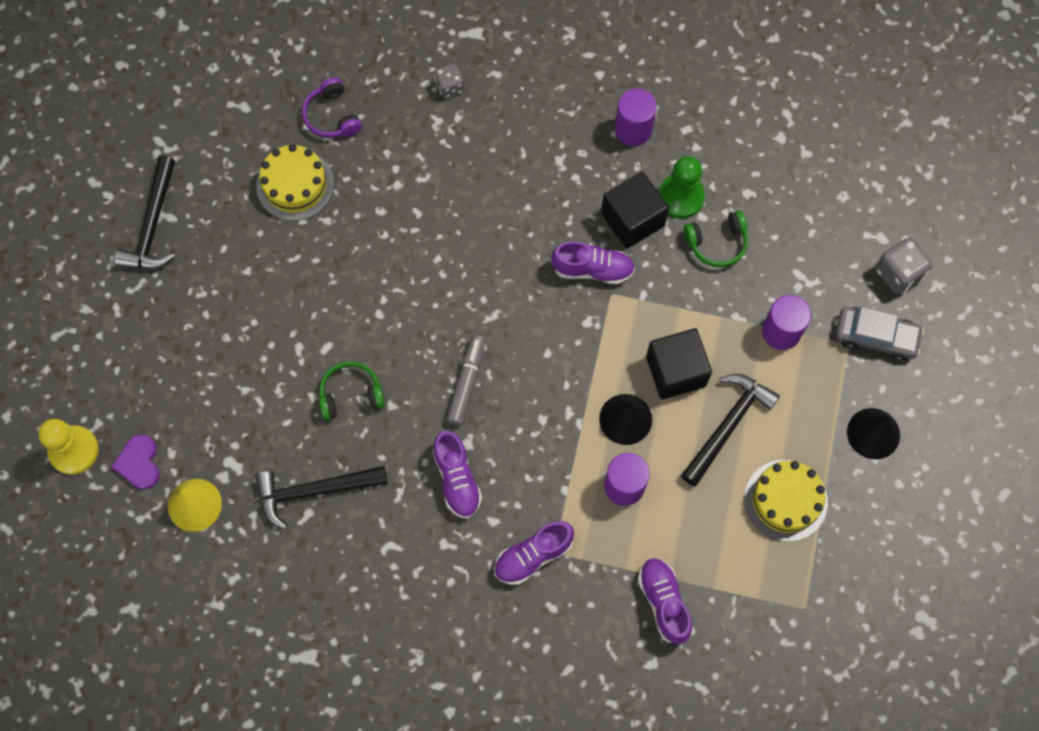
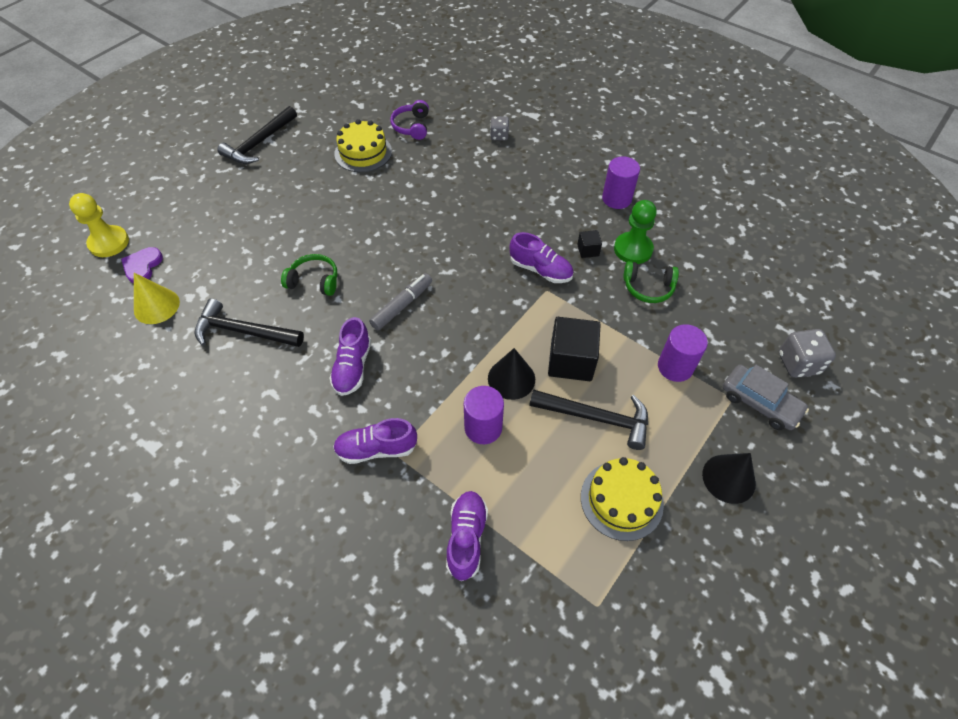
camera: 25 degrees right, 15 degrees down
(632, 220) = (588, 250): black cube -> black cube, size x0.48
(728, 425) = (596, 418): black hammer -> black hammer turned 45 degrees clockwise

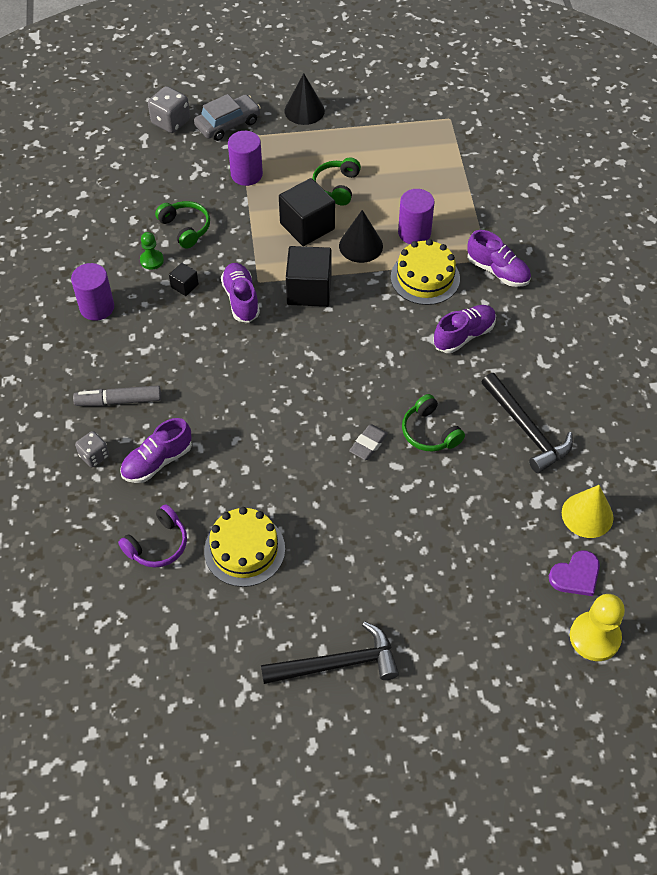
camera: 135 degrees left, 0 degrees up
(348, 246) = (368, 444): none -> grey eraser
(402, 306) = (379, 354): grey marker -> grey marker (119, 401)
(466, 538) = (488, 190): purple shoe -> purple shoe (157, 461)
(504, 312) = (309, 290): none -> black cube
(596, 418) = (336, 187): black hammer -> green headphones
(621, 500) = (378, 144): yellow cake -> yellow cake (425, 278)
(633, 249) = (152, 260): green pawn -> green pawn, size x0.57
(760, 402) = (228, 124): grey car -> grey car turned 60 degrees clockwise

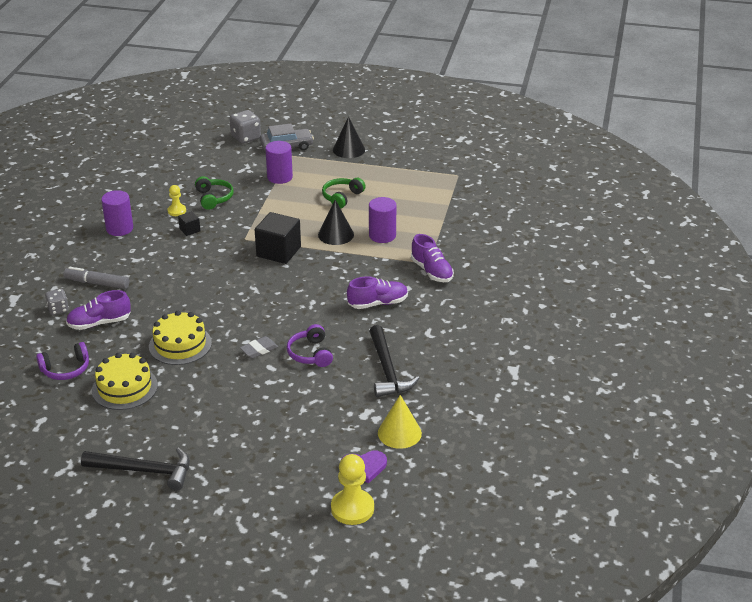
camera: 20 degrees right, 20 degrees down
(152, 260) = (177, 211): green pawn -> yellow pawn
(241, 299) = (225, 246): purple shoe -> none
(307, 226) = (303, 215): black cube -> none
(425, 278) = (372, 263): yellow cake -> yellow cake (180, 345)
(429, 432) = (310, 354): green headphones -> purple headphones

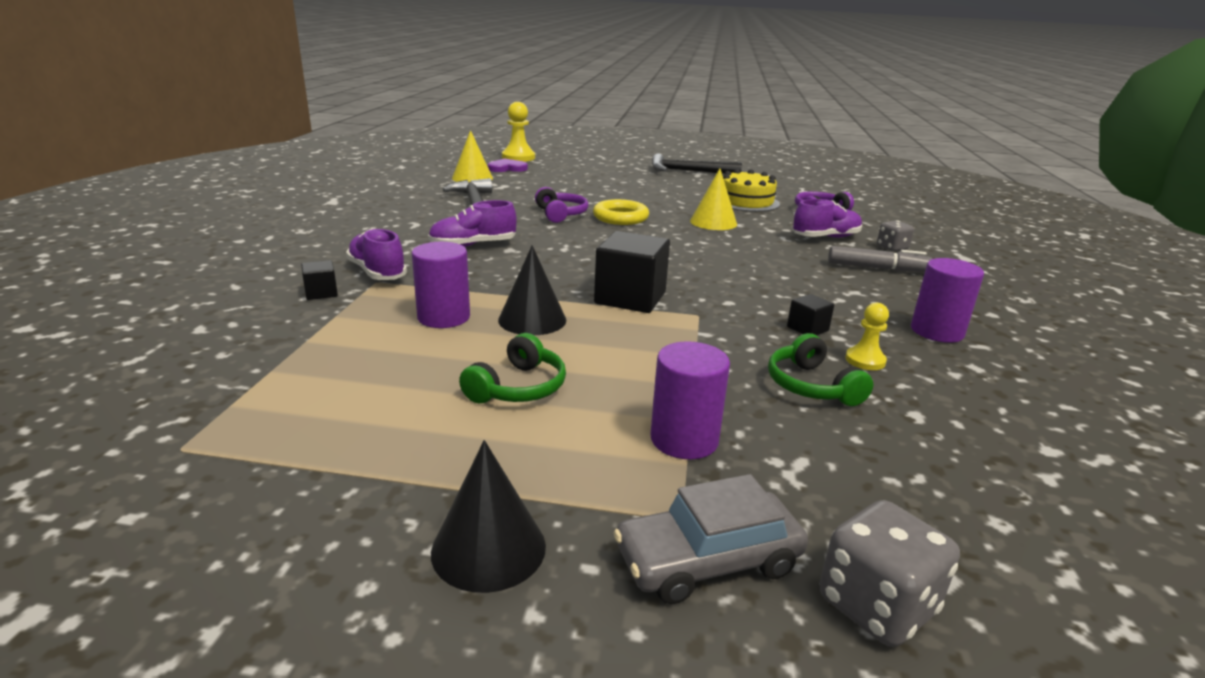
camera: 175 degrees right, 10 degrees down
(180, 345) = (713, 222): yellow cake -> yellow cone
(259, 350) = (620, 217): grey eraser -> yellow ring
(455, 253) = (321, 293): none -> black cube

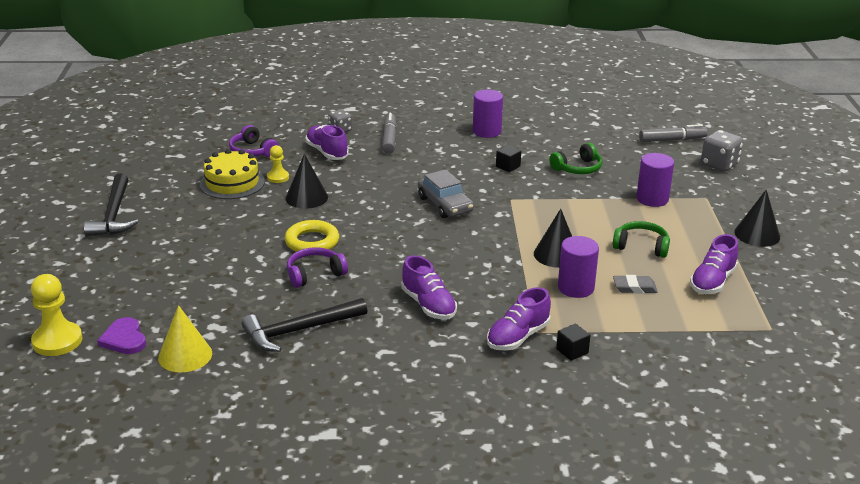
camera: 100 degrees left, 5 degrees up
(365, 429) = (712, 281): none -> purple shoe
(409, 356) = (634, 287): none -> grey eraser
(630, 298) = (498, 223): black cube -> none
(708, 560) = (724, 192): grey car -> grey car (445, 204)
(713, 222) = (306, 197): yellow cone -> black cone
(865, 360) = (538, 153): yellow pawn -> yellow pawn (278, 177)
(1012, 553) = (672, 140): none -> grey marker

